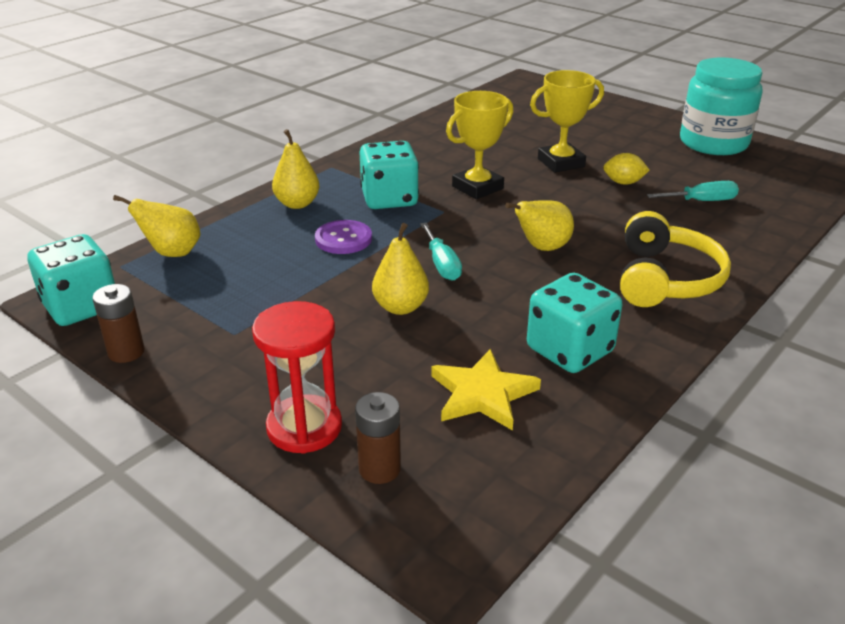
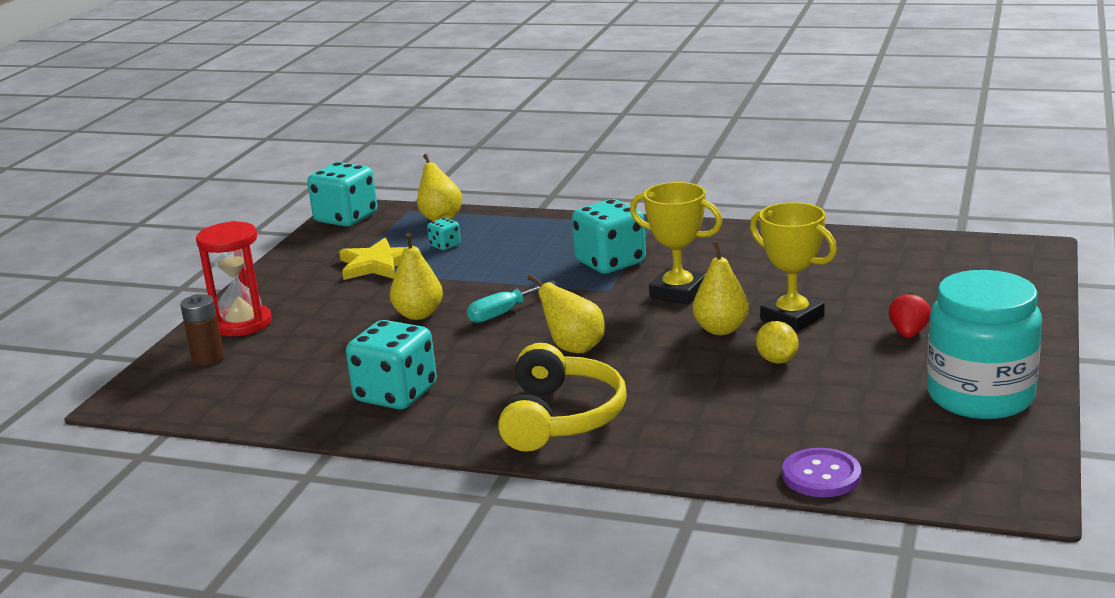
camera: 70 degrees right, 10 degrees down
(126, 352) = (300, 248): brown battery -> none
(247, 263) = (445, 245): none -> turquoise dice
(297, 204) = (563, 232): yellow pear -> yellow pear (721, 329)
(343, 239) = (515, 266): purple button -> purple button (821, 475)
(483, 394) = (312, 373): yellow star -> yellow star (377, 264)
(614, 138) = (908, 333): none -> red strawberry
(665, 279) = (561, 417): yellow headphones -> yellow headphones turned 75 degrees counterclockwise
(701, 201) = (776, 412): turquoise screwdriver -> none

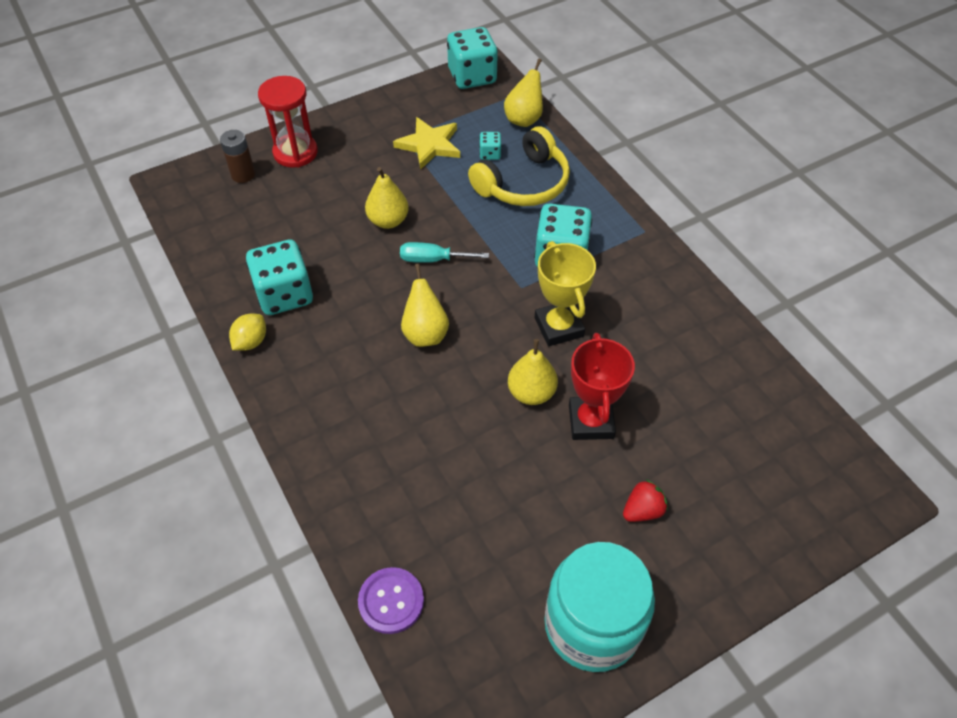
camera: 40 degrees right, 30 degrees up
(561, 417) = (333, 399): yellow headphones -> yellow headphones (523, 183)
(777, 360) = (520, 459): yellow lemon -> yellow lemon (251, 342)
(792, 318) = (591, 421): yellow trophy -> red trophy

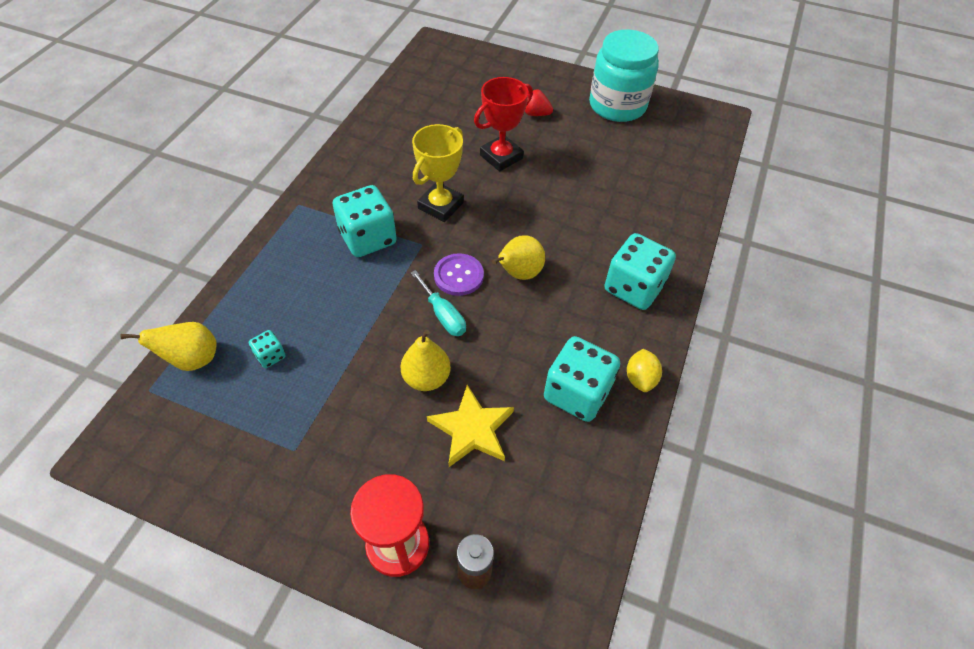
camera: 130 degrees left, 0 degrees up
(251, 342) = (640, 379): yellow lemon -> yellow lemon turned 75 degrees counterclockwise
(391, 601) = (700, 179): purple button -> purple button (458, 276)
(429, 145) = (291, 417): yellow star -> yellow star (472, 429)
(472, 76) = (134, 455): turquoise dice -> turquoise dice (633, 288)
(523, 183) = (296, 307): yellow headphones -> none
(531, 393) = (509, 192): yellow pear -> none

